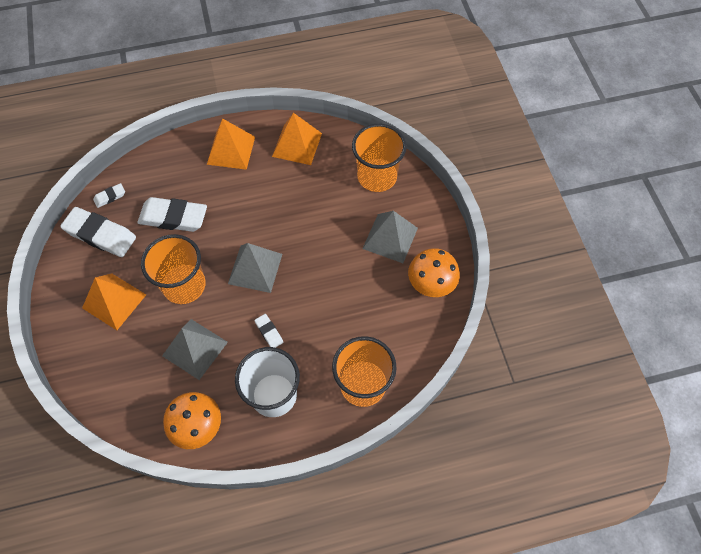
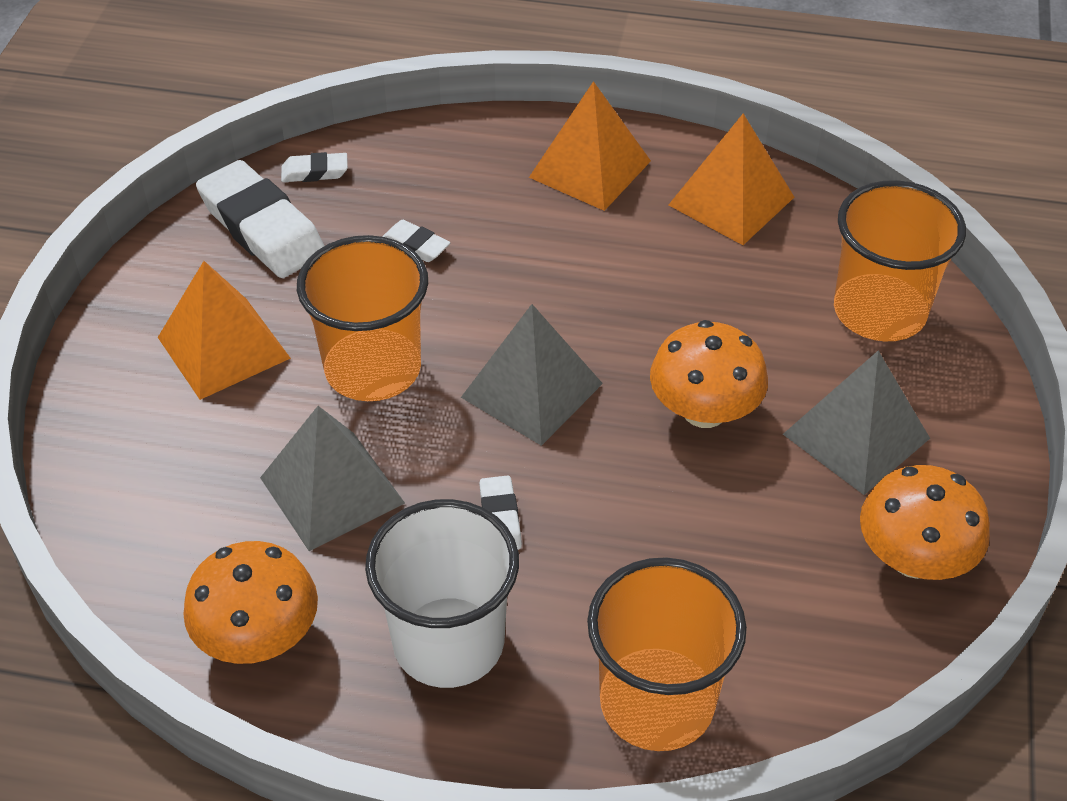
camera: 25 degrees right, 15 degrees down
(173, 218) = (415, 245): white eraser -> white eraser, size x0.47
(328, 250) = (704, 410): none -> orange mushroom

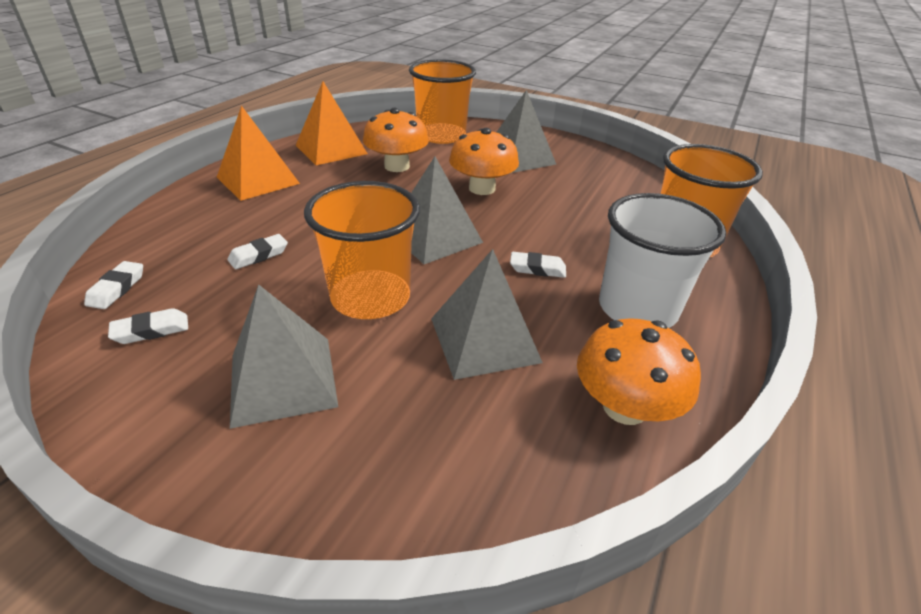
camera: 75 degrees left, 10 degrees down
(223, 347) = (283, 380): orange pyramid -> grey pyramid
(262, 228) = (151, 330): white eraser -> white eraser, size x0.47
(913, 558) = (597, 162): orange mushroom -> orange mushroom (397, 166)

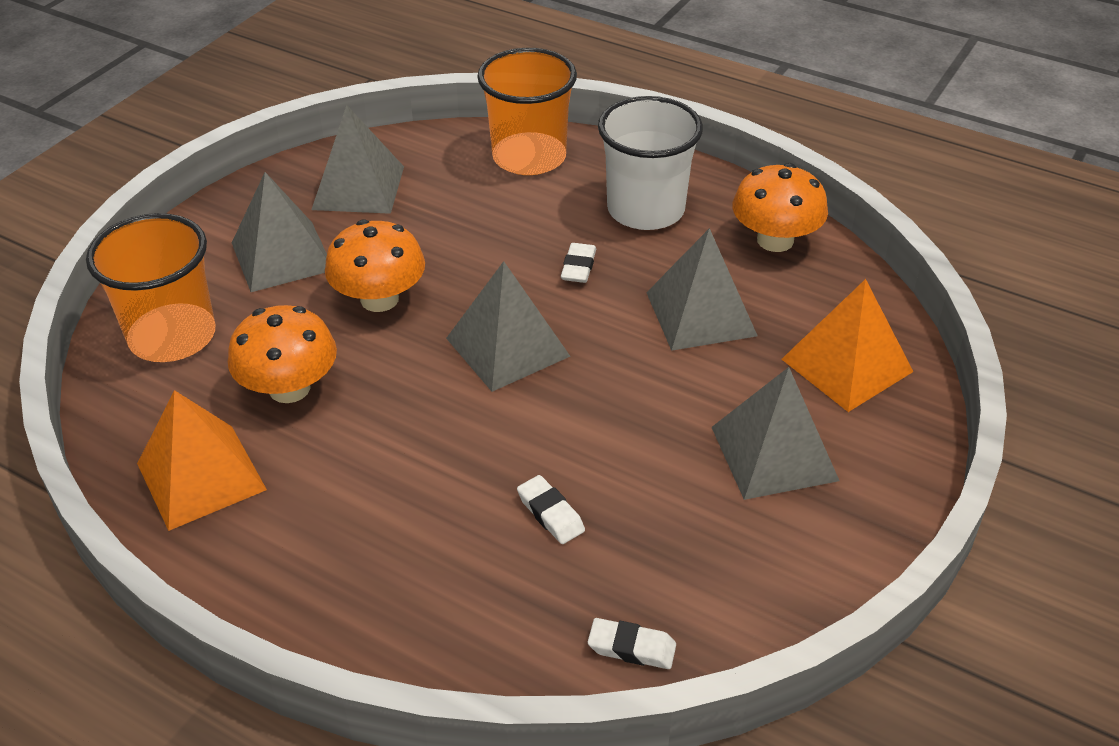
camera: 85 degrees left, 5 degrees up
(151, 330) = (711, 583): white eraser -> none
(258, 180) = (315, 558): orange pyramid -> orange pyramid (846, 365)
(370, 297) = (638, 398): orange cup -> none
(601, 176) = (358, 188): none -> grey pyramid

